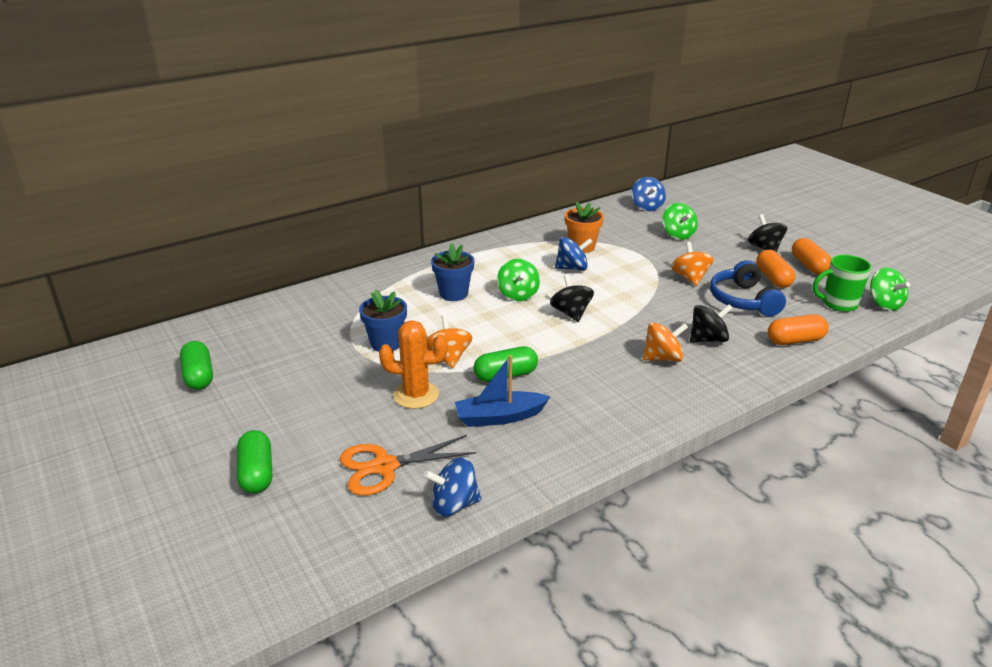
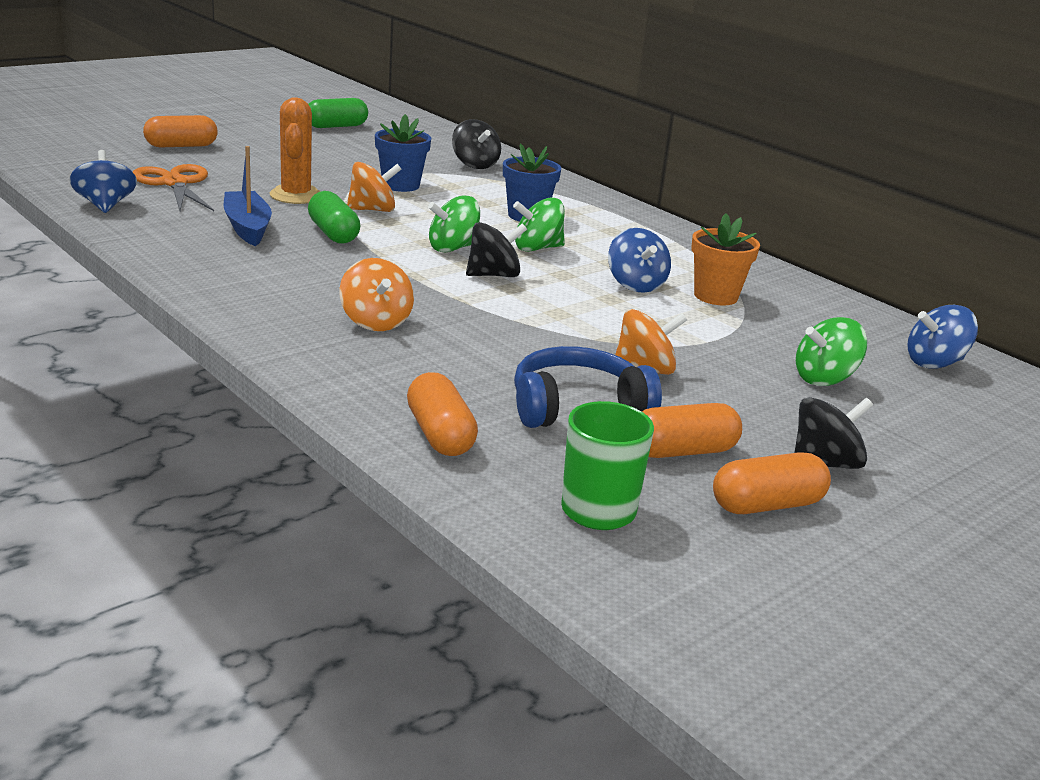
camera: 80 degrees right, 5 degrees down
(256, 473) = (181, 146): green capsule -> orange capsule
(708, 339) = (434, 360): black spinning top -> black spinning top (475, 164)
(884, 304) = (618, 571): green spinning top -> green spinning top (453, 248)

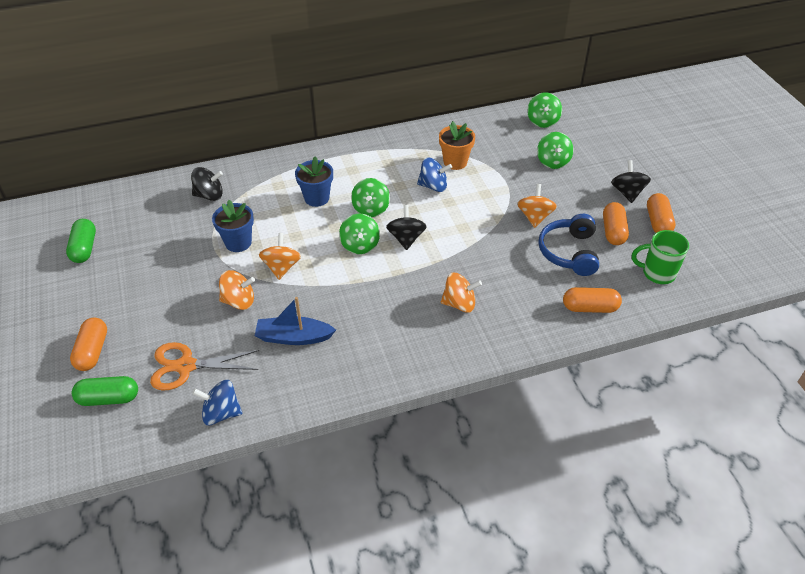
camera: 65 degrees left, 20 degrees up
(296, 195) = (239, 301): orange cactus -> orange spinning top
(333, 233) = (318, 295): green capsule -> green capsule (108, 398)
(934, 363) = (542, 121): blue spinning top -> green spinning top

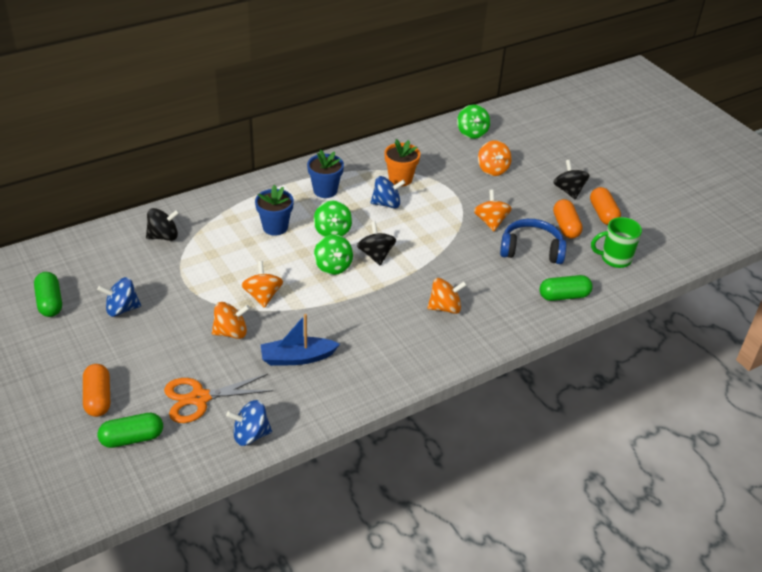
camera: 15 degrees left, 5 degrees down
(146, 263) = (122, 309): none -> blue spinning top
(238, 242) = (210, 278): blue flower pot -> blue flower pot (325, 190)
(553, 161) = (492, 169): green spinning top -> orange spinning top
(569, 252) = (531, 250): blue headphones -> blue headphones turned 105 degrees clockwise
(590, 308) = (564, 296): orange capsule -> green capsule

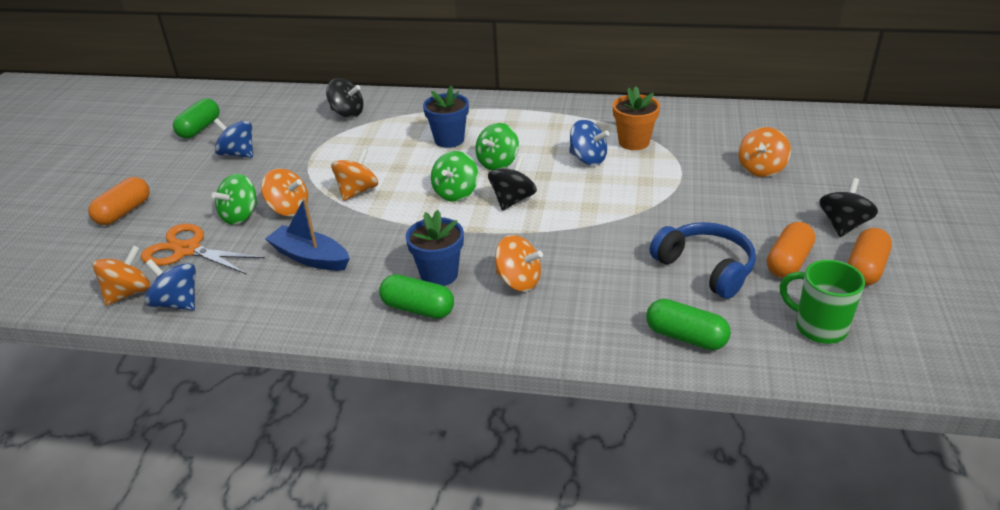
camera: 45 degrees right, 5 degrees down
(132, 438) = (97, 255): green capsule -> green capsule (418, 308)
(325, 190) = (539, 126): blue flower pot -> blue flower pot (439, 274)
(472, 133) = (780, 126): green spinning top -> green spinning top (240, 216)
(490, 222) = (689, 219): orange spinning top -> orange spinning top (129, 293)

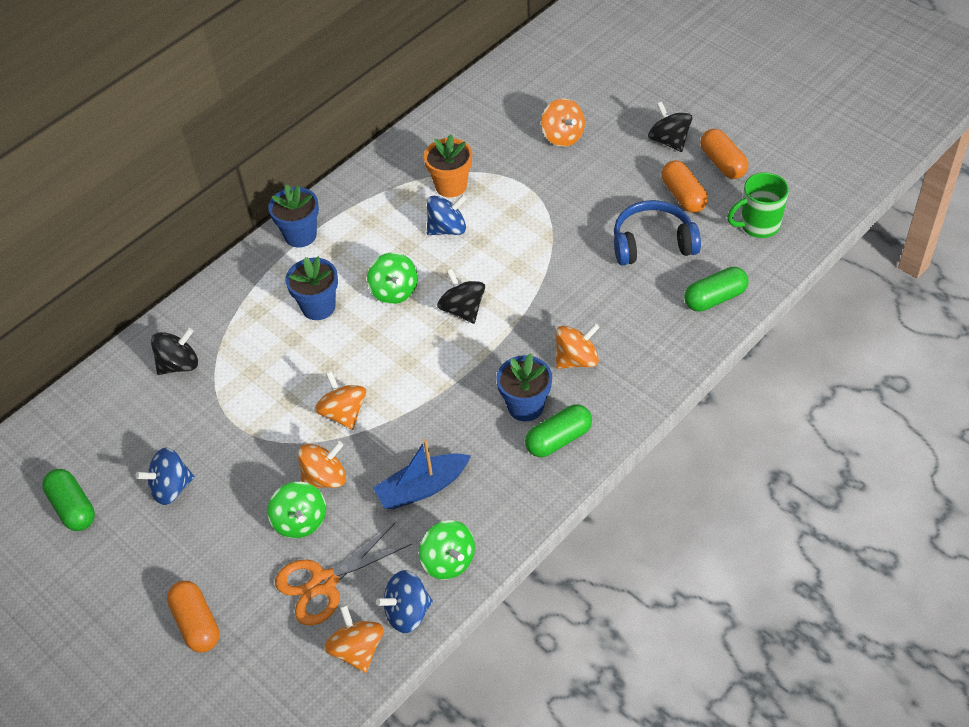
camera: 55 degrees left, 15 degrees up
(456, 193) = (415, 342): green spinning top -> green spinning top (448, 561)
(508, 106) = (300, 235): none -> blue flower pot

